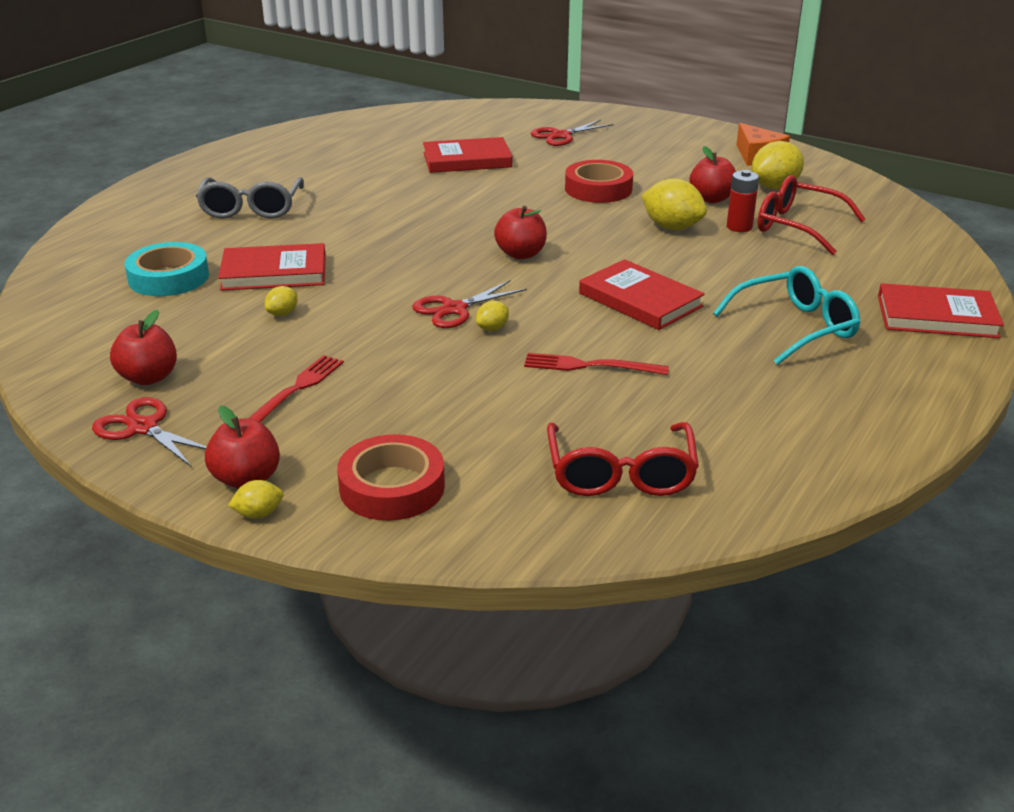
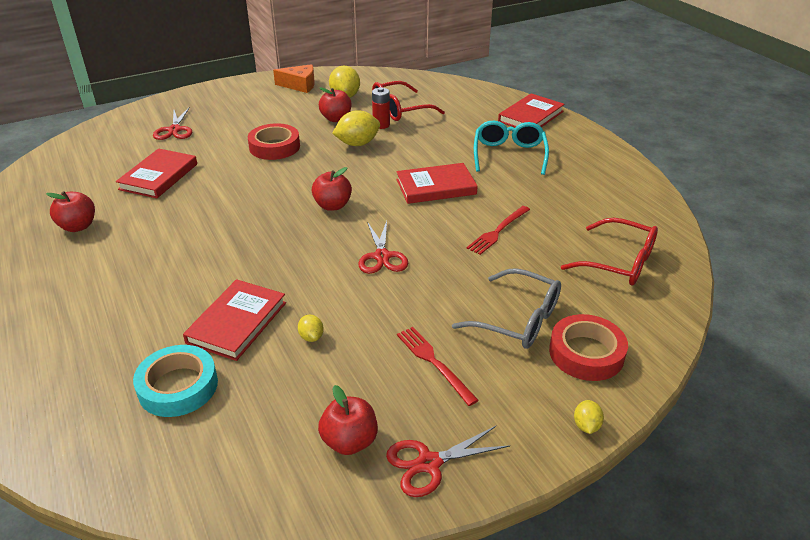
camera: 60 degrees left, 5 degrees up
(246, 479) = (539, 420): red apple -> red apple (78, 226)
(251, 208) = (100, 302): grey glasses -> grey glasses (517, 319)
(492, 328) = (422, 250): yellow lemon -> none

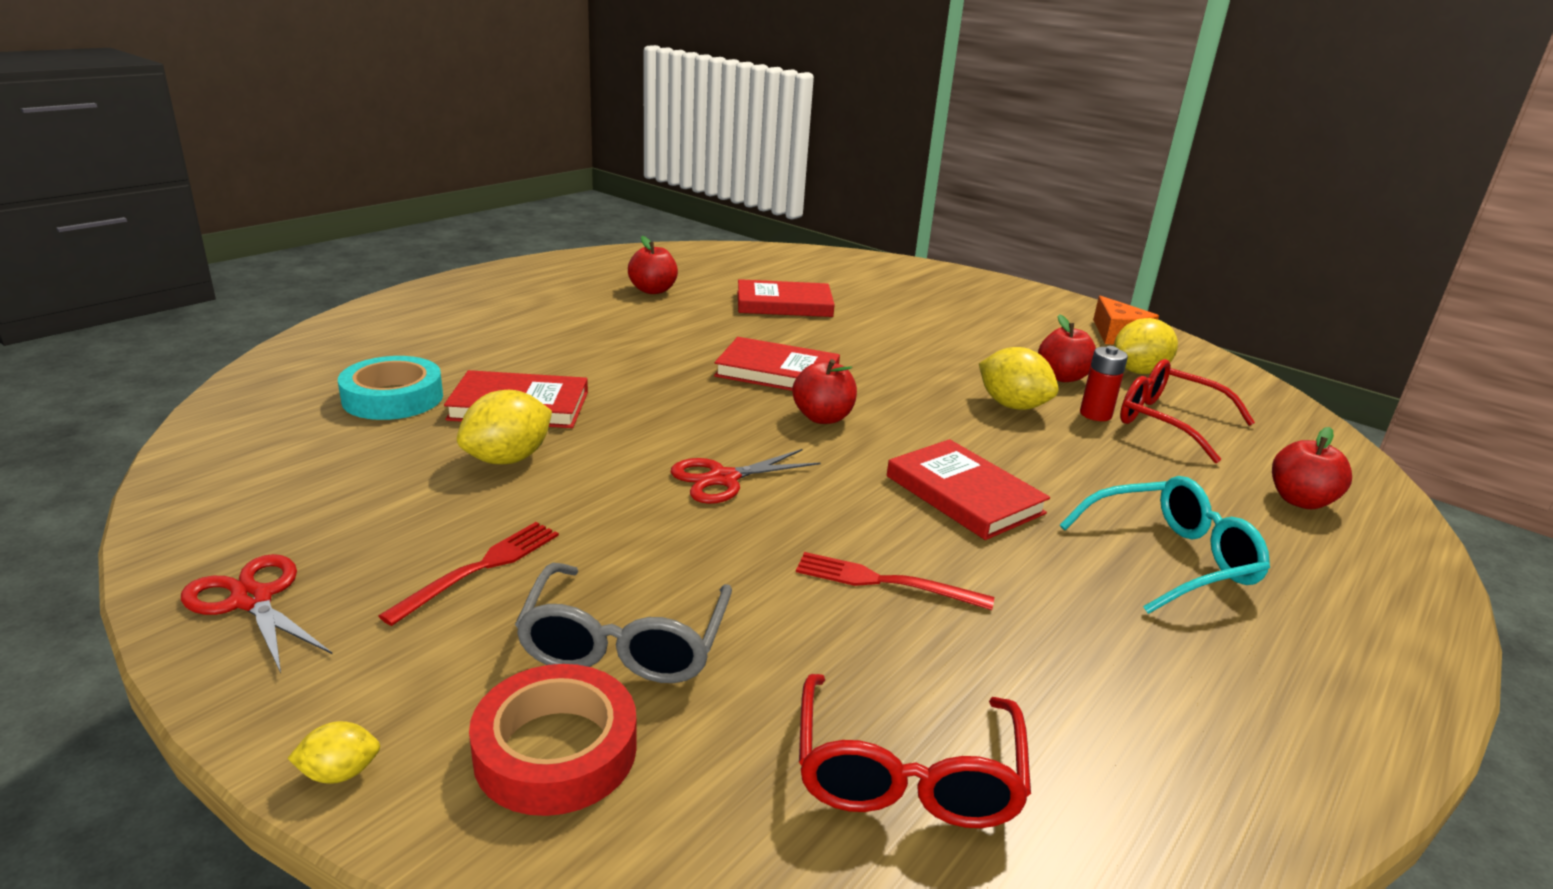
camera: 65 degrees right, 10 degrees down
(174, 130) = (894, 290): red scissors -> none
(274, 147) = (928, 351): red tape -> none
(311, 337) = (508, 459): yellow lemon -> yellow lemon, size x1.98
(349, 441) = (300, 525): red apple -> red apple (1300, 501)
(531, 116) = (1367, 567): red book -> red book (777, 372)

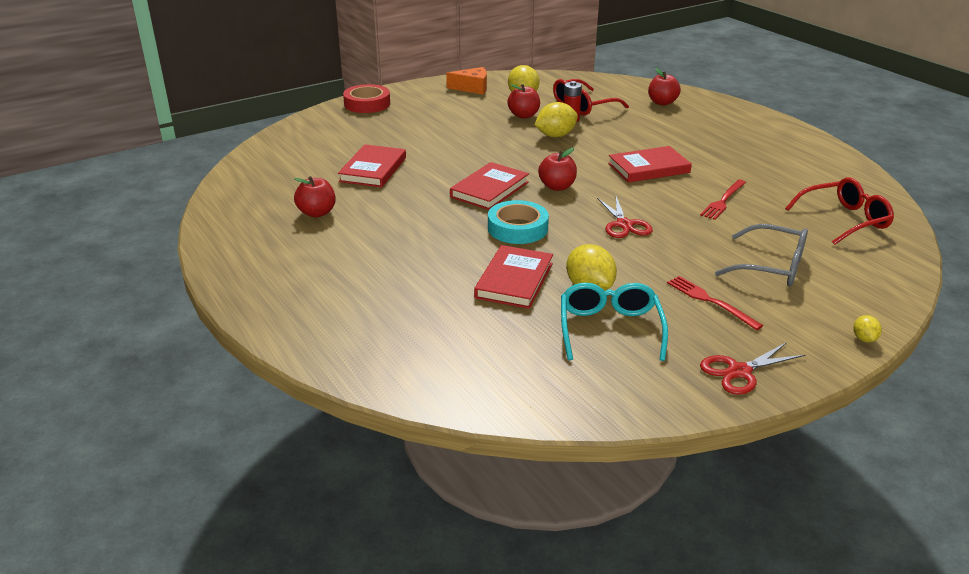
camera: 70 degrees left, 5 degrees up
(393, 398) = (486, 330): turquoise tape -> turquoise tape (517, 228)
(556, 750) = (843, 288): red tape -> red tape (367, 104)
(906, 773) = (844, 220): red glasses -> red glasses turned 45 degrees counterclockwise
(1170, 559) = (706, 140): turquoise glasses -> turquoise glasses (610, 329)

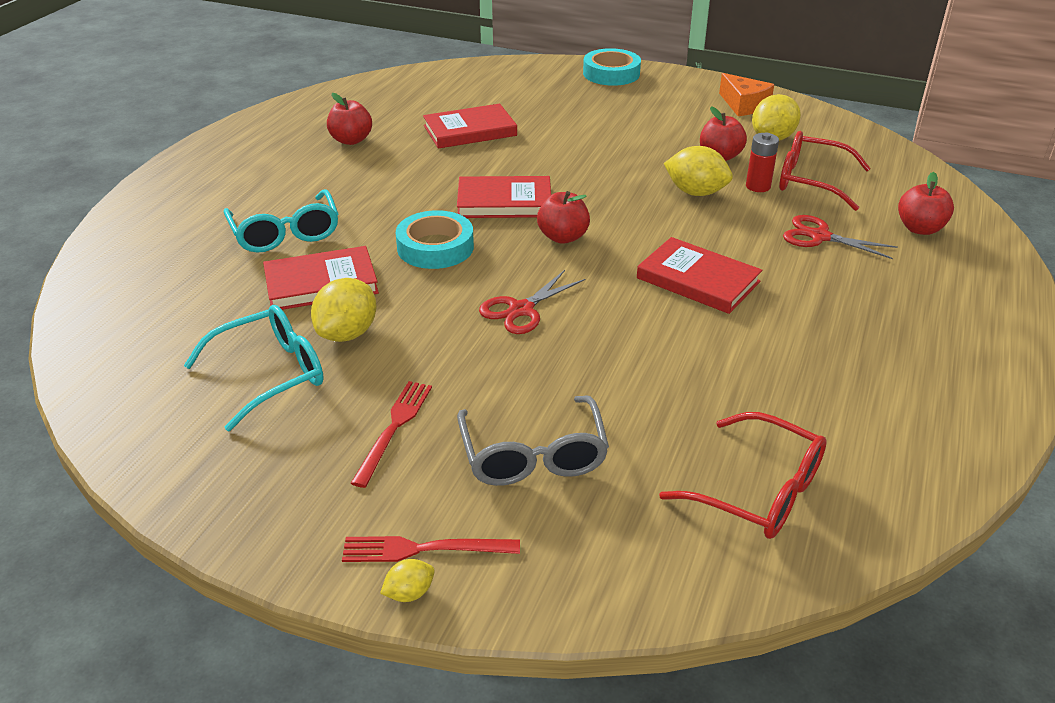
camera: 55 degrees right, 5 degrees up
(367, 104) = (611, 73): red tape -> turquoise tape
(425, 276) = (285, 233): none -> turquoise glasses
(723, 201) = (679, 364): red fork -> red fork (424, 549)
(739, 371) = (246, 496): red scissors -> red scissors (819, 236)

